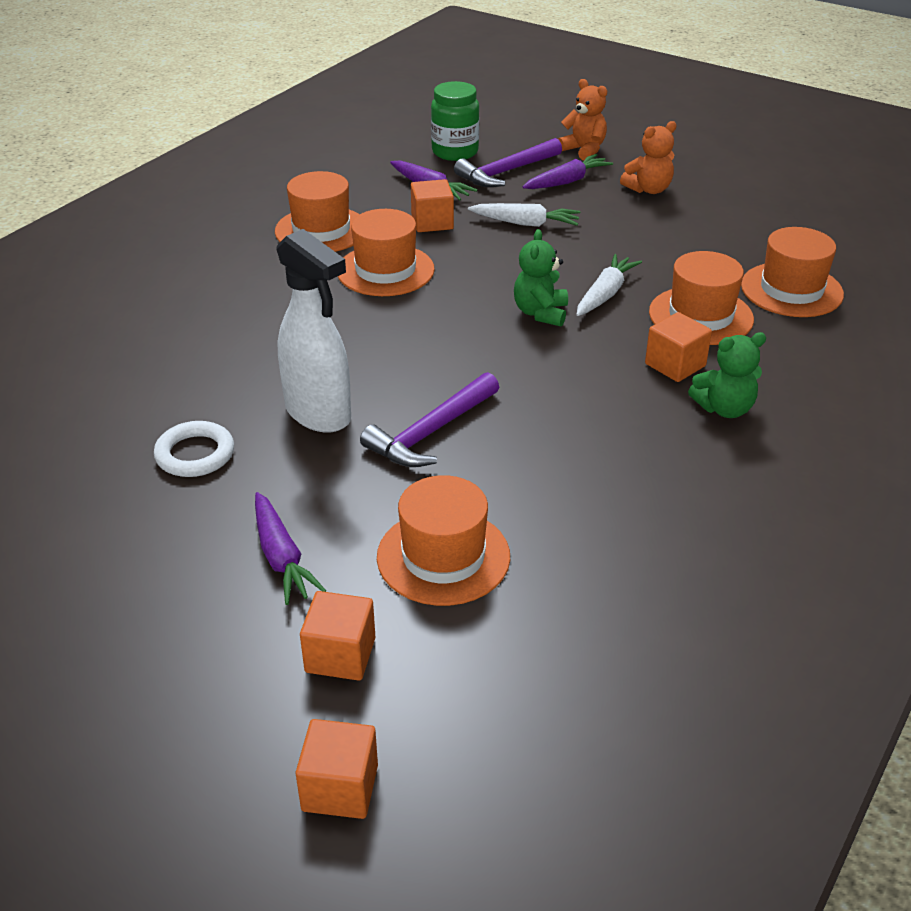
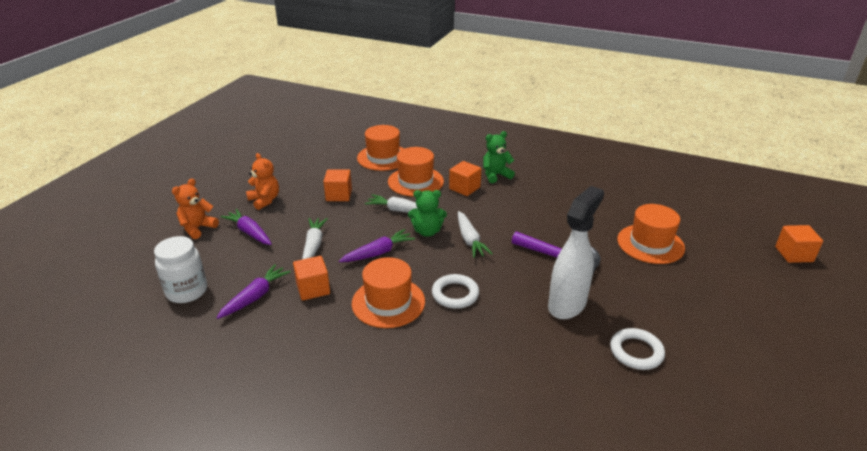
camera: 100 degrees left, 5 degrees down
(281, 557) = (691, 295): purple carrot -> purple carrot (378, 253)
(321, 230) = (328, 349): orange hat -> none
(340, 655) = (732, 265): orange cube -> orange cube (339, 195)
(381, 321) = (455, 294): none -> white ring
(455, 152) = (187, 291): green jar -> white jar
(506, 172) = (229, 261): purple hammer -> none
(508, 349) = (470, 240): none -> white carrot
(724, 408) = (495, 175): green teddy bear -> green teddy bear turned 90 degrees counterclockwise

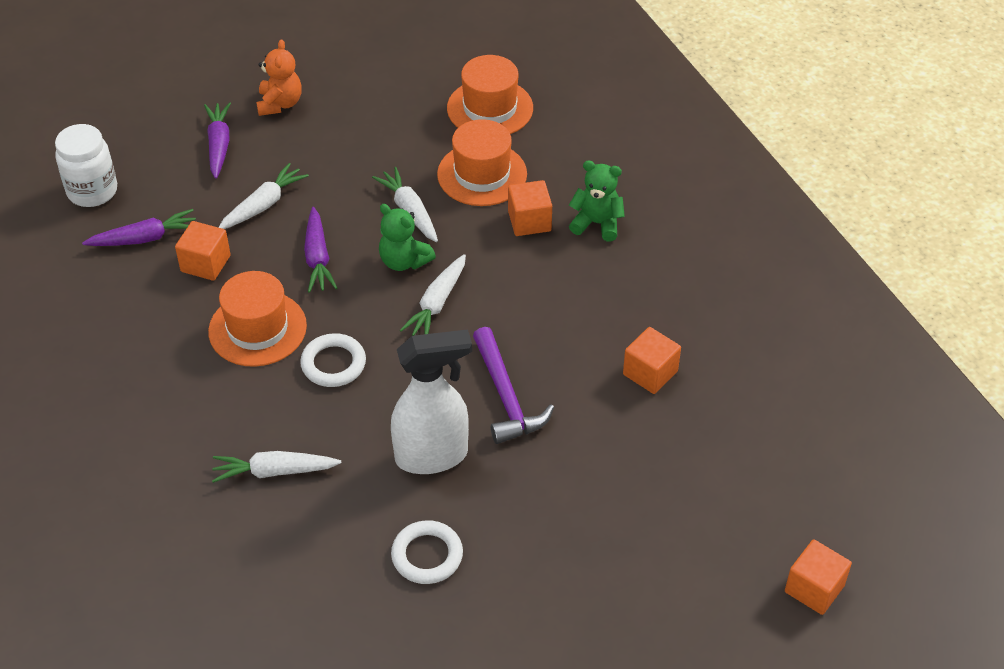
camera: 40 degrees right, 15 degrees up
(197, 228) = (175, 107): orange teddy bear -> none
(339, 195) = (368, 143): orange cube -> orange cube (650, 373)
(378, 253) = (317, 258): purple carrot -> purple carrot turned 75 degrees clockwise
(498, 366) = (274, 471): none -> white carrot
(650, 244) = (646, 449): orange hat -> none

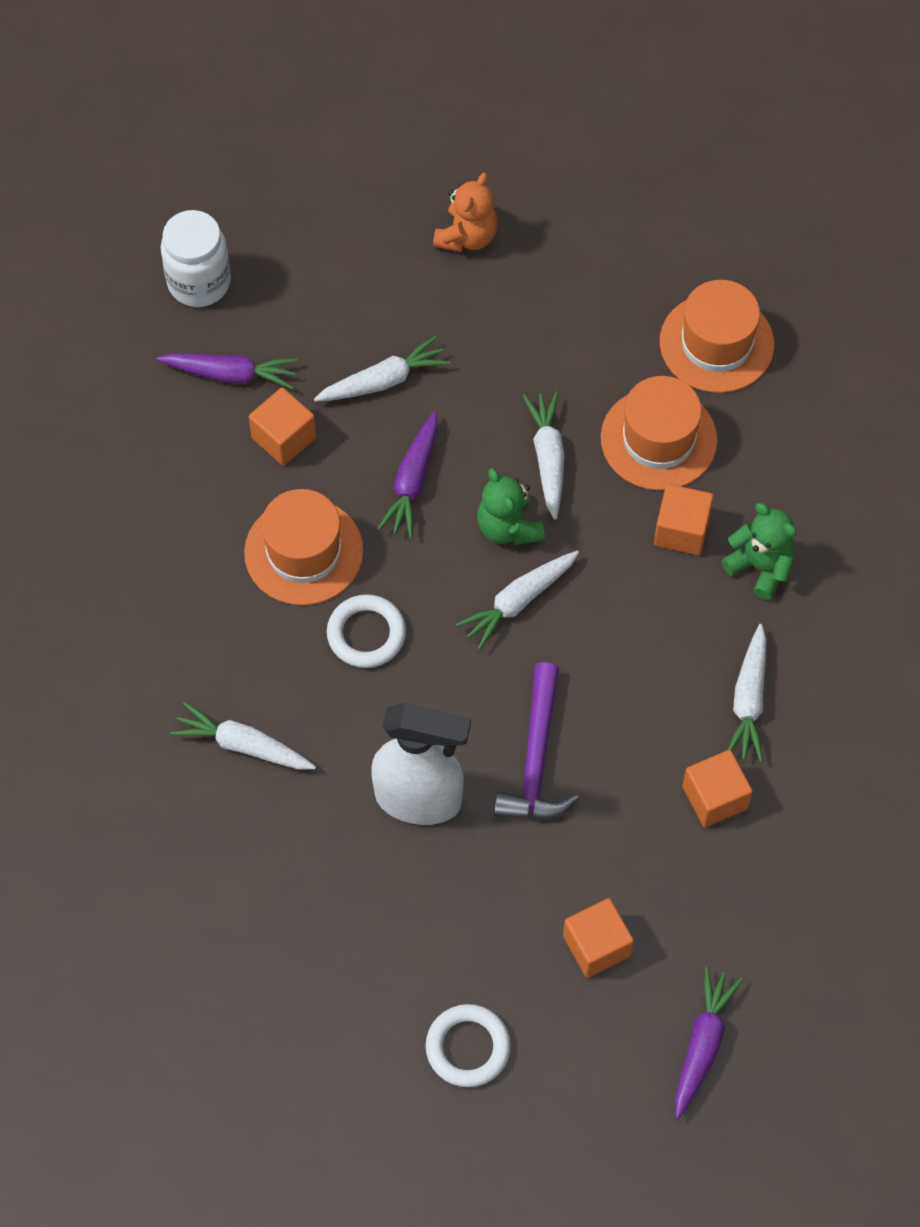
camera: 25 degrees right, 15 degrees up
(219, 145) = (369, 271): purple carrot -> purple carrot (702, 1044)
(427, 555) = (357, 918): white ring -> white ring (468, 1047)
(637, 304) = (749, 700): none -> white carrot
(814, 588) = (750, 1143): orange cube -> orange cube (596, 946)

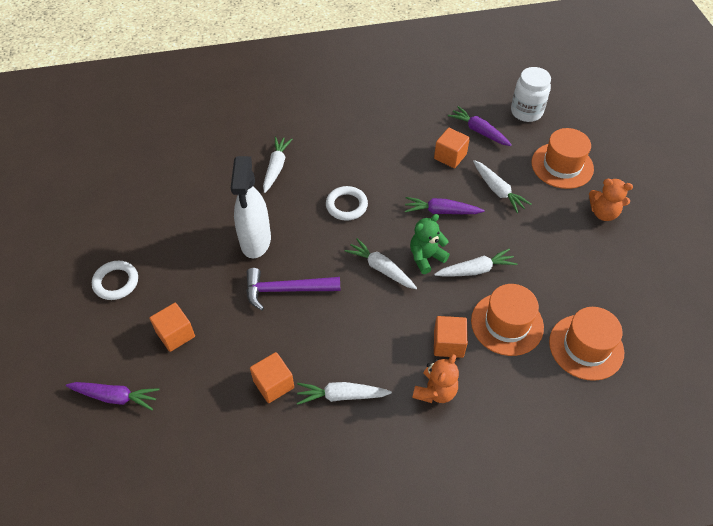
camera: 80 degrees right, 10 degrees down
(230, 374) = (479, 131): purple carrot -> purple carrot turned 135 degrees clockwise
(304, 552) = (387, 174): orange hat -> orange hat (562, 165)
(760, 567) = (435, 391): green teddy bear -> orange teddy bear

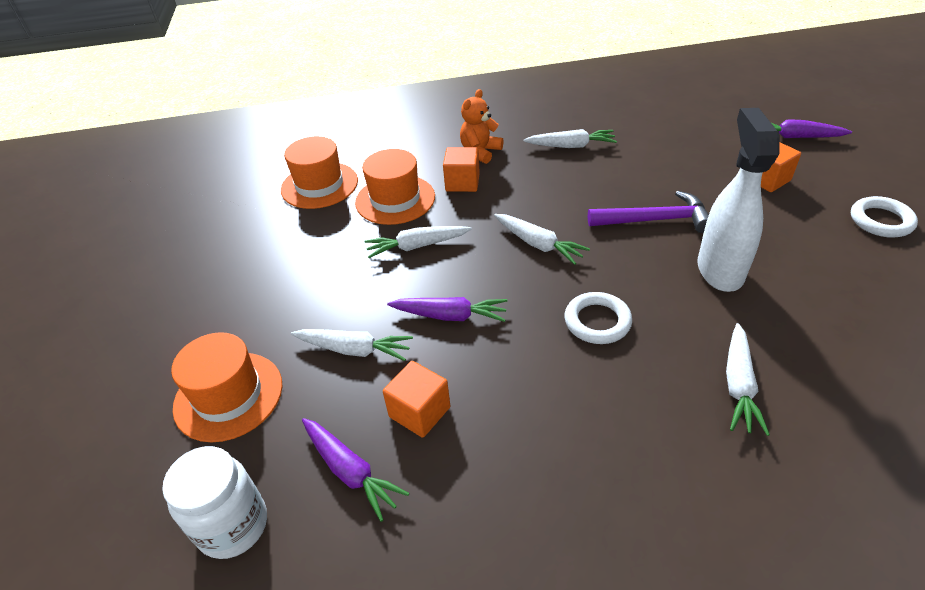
camera: 175 degrees left, 10 degrees down
(273, 384) = (640, 150): orange cube -> none
(426, 257) = (479, 257): green teddy bear -> none
(498, 190) = (354, 349): white carrot -> white carrot turned 135 degrees clockwise
(603, 213) = (211, 318): orange teddy bear -> none

